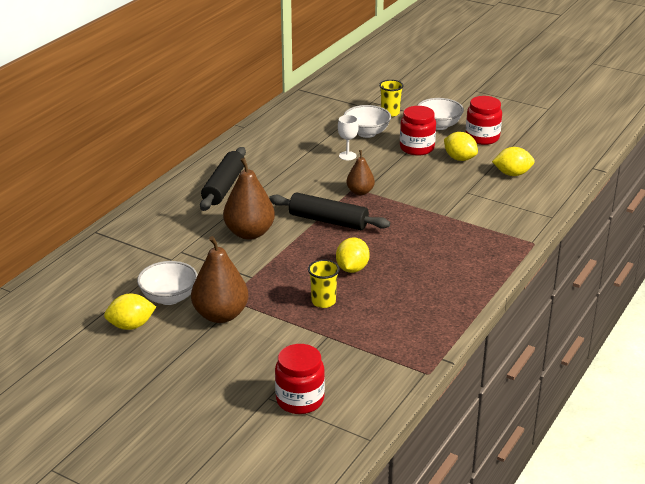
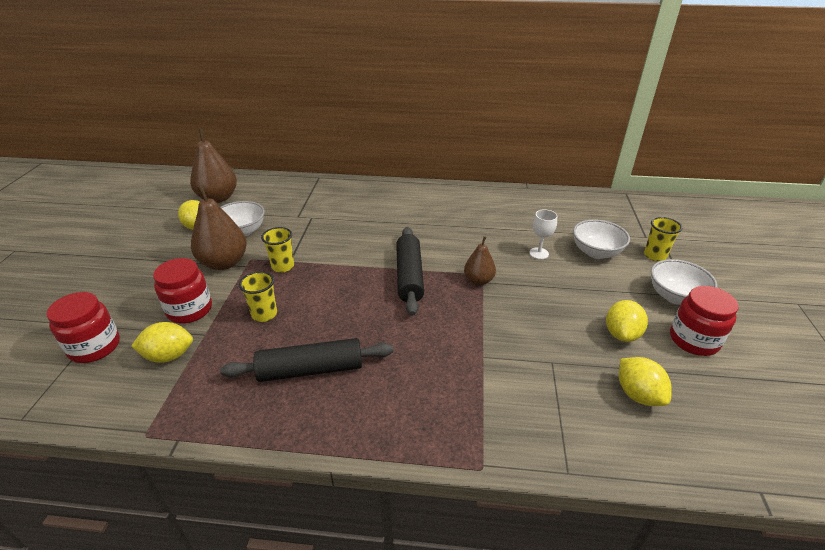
camera: 65 degrees right, 5 degrees up
(224, 187) = (422, 207): black rolling pin -> black rolling pin (310, 369)
(249, 233) = (358, 240): brown pear -> brown pear (218, 198)
(257, 282) = (283, 266): none -> yellow cup
(352, 268) = (332, 316): yellow lemon -> yellow lemon (169, 356)
(417, 148) = (606, 294): red jar -> red jar (190, 310)

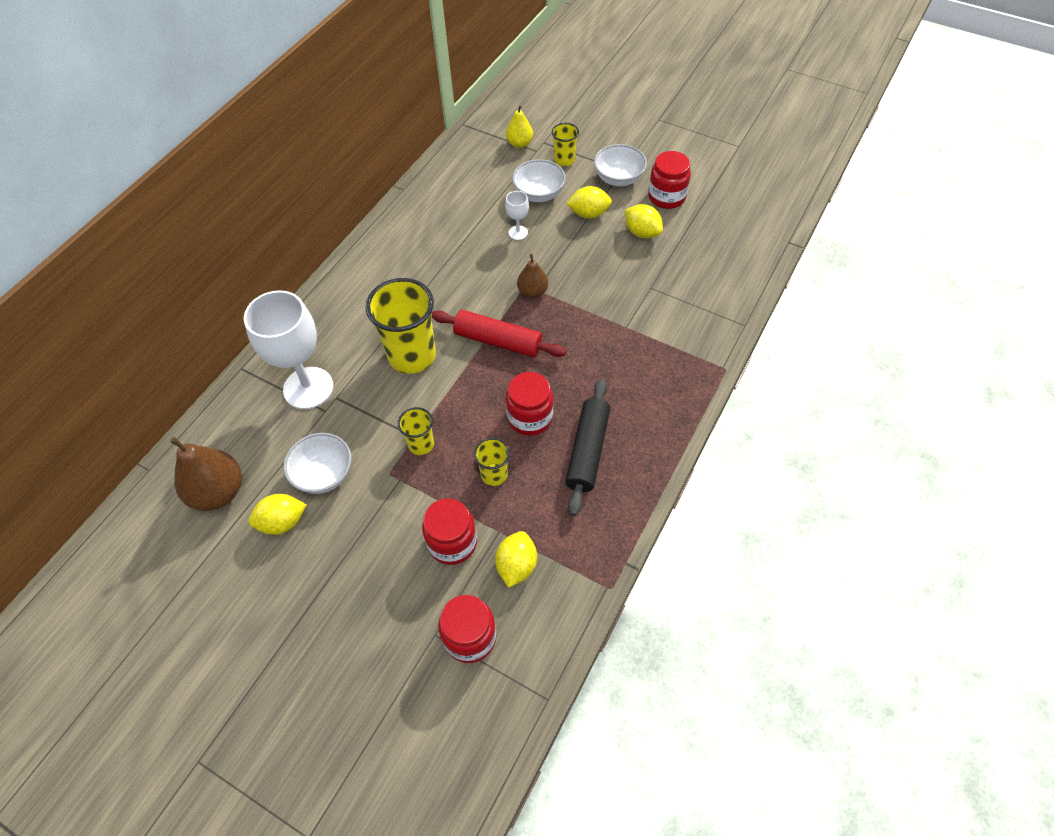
camera: 65 degrees left, 20 degrees up
(224, 263) = (381, 501): brown pear -> none
(314, 204) = (308, 388): none -> white goblet
(334, 319) = (530, 417): none -> red jar
(367, 238) = (412, 355): none -> yellow cup
(409, 276) = (498, 341): black rolling pin -> red rolling pin
(638, 394) = (700, 256): yellow lemon -> yellow lemon (588, 214)
(642, 226) = (519, 143): none -> yellow pear

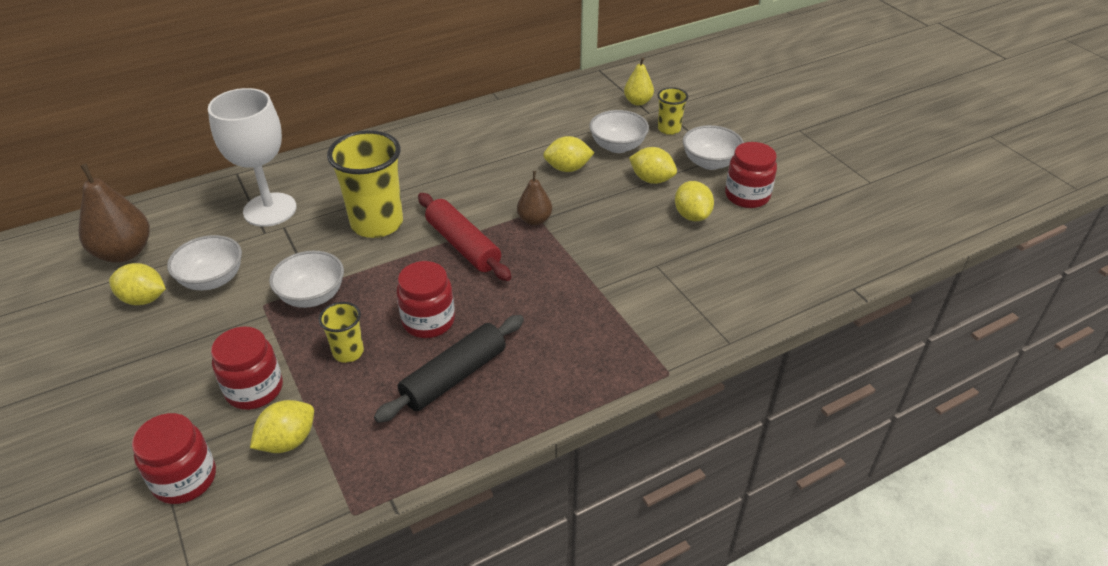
camera: 30 degrees right, 15 degrees down
(421, 444) = (312, 296): yellow cup -> white bowl
(518, 232) = (568, 168): white goblet -> yellow lemon

